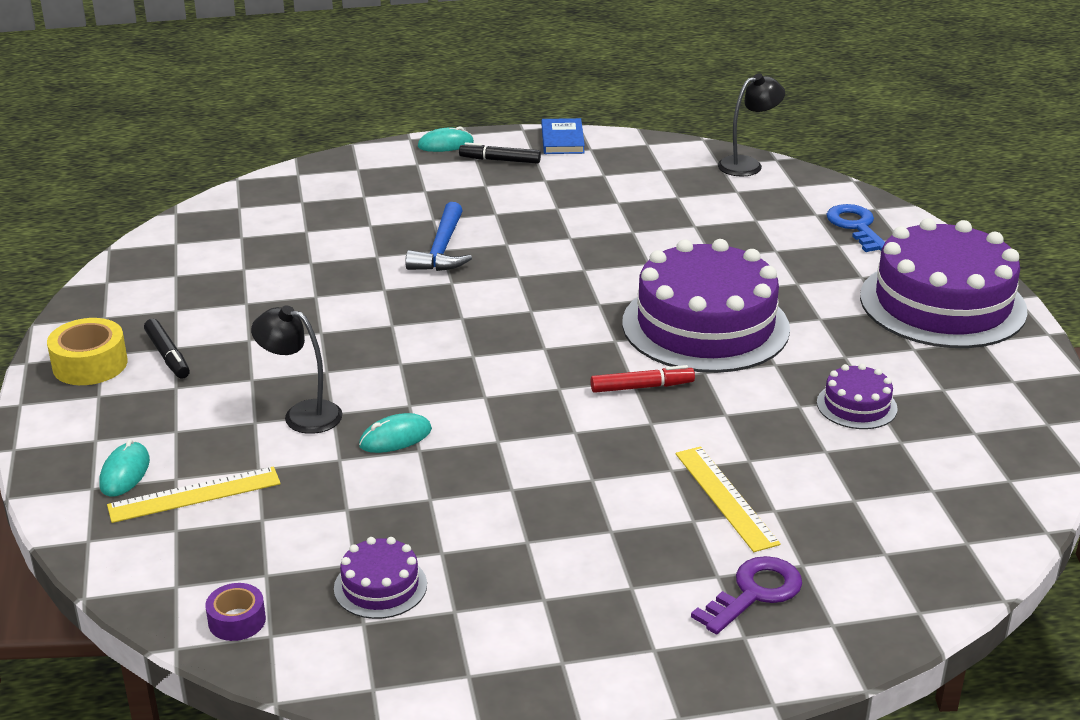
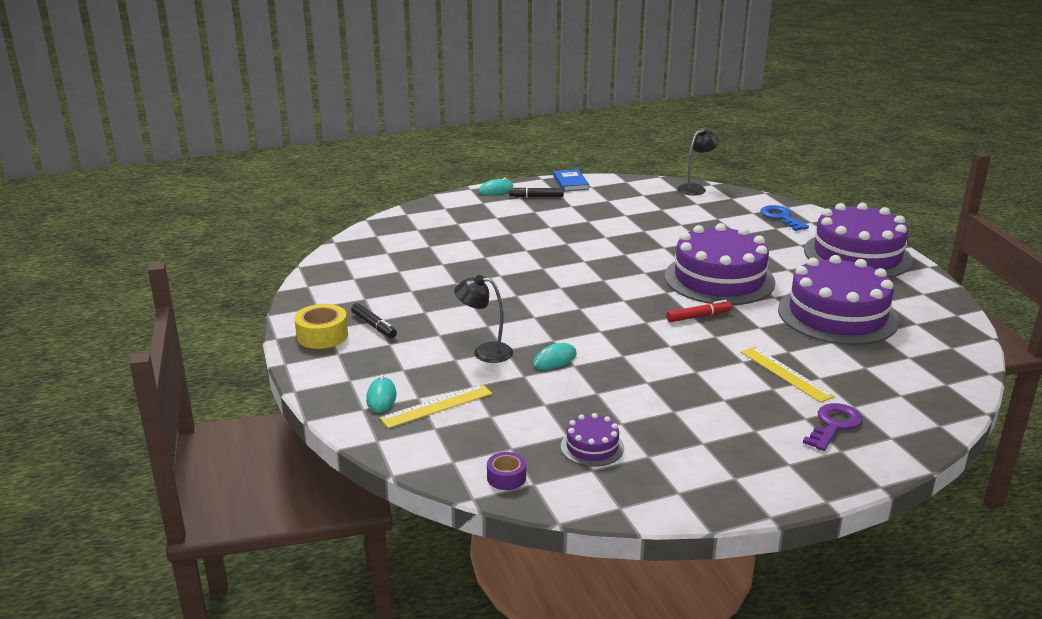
camera: 10 degrees left, 5 degrees down
(442, 250) = (526, 250): blue hammer -> none
(856, 405) = (837, 315): purple cake -> purple cake, size x2.26

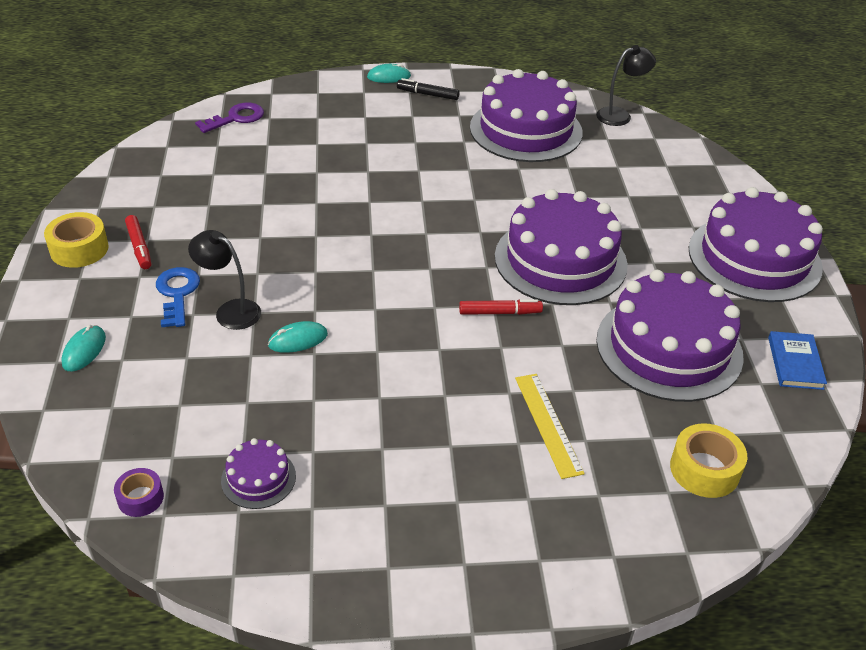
camera: 15 degrees right, 15 degrees up
(374, 326) = (139, 247): black marker -> red marker
(437, 406) = (132, 376): yellow ruler -> none
(570, 183) = (479, 80): blue book -> blue book (795, 363)
(631, 207) = (526, 130): none -> purple cake
(781, 217) = (696, 179): blue key -> blue key (177, 293)
(834, 425) = (555, 518): purple key -> purple key (236, 118)
(915, 378) = (704, 469): none -> yellow tape

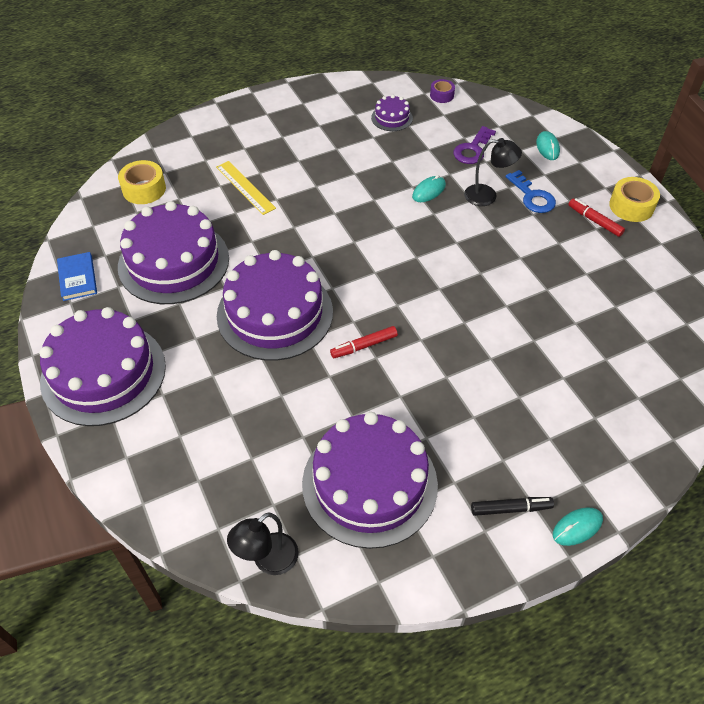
camera: 160 degrees right, 10 degrees up
(236, 118) = (667, 384): purple key -> purple key (472, 149)
(500, 312) = (305, 251): red marker -> red marker (364, 346)

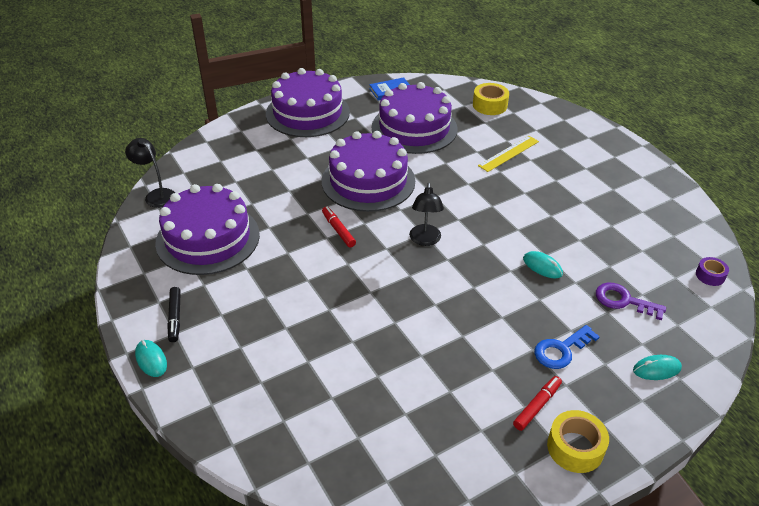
camera: 85 degrees right, 10 degrees down
(392, 118) = (648, 237): purple cake -> none
(487, 196) = (549, 312): black lamp -> black lamp (425, 240)

